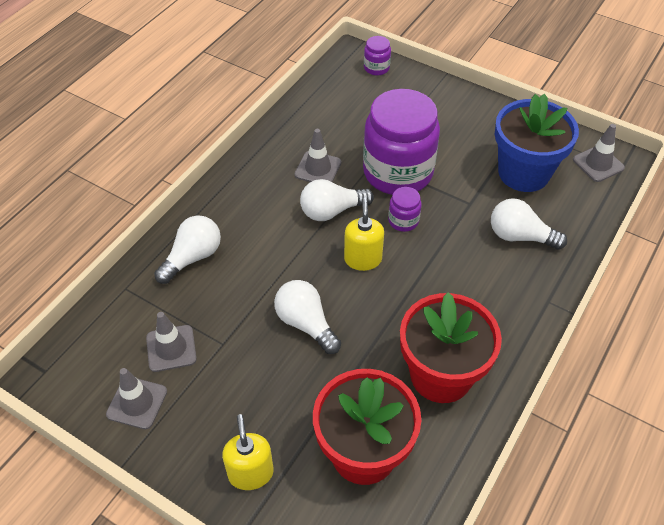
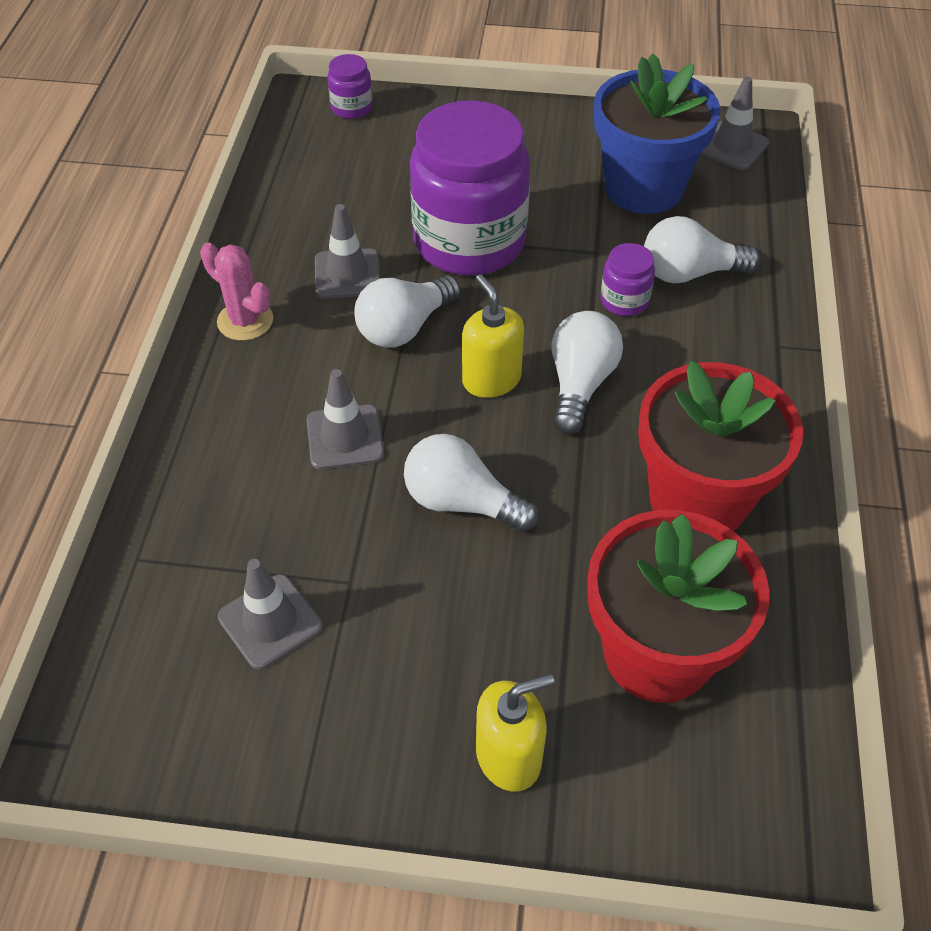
camera: 25 degrees left, 0 degrees up
(137, 403) = (262, 729): grey traffic cone -> grey traffic cone (345, 437)
(193, 257) = (224, 470): white light bulb -> white light bulb (580, 384)
(248, 177) = (245, 321): none -> pink cactus
(250, 473) = (509, 756): yellow soap dispenser -> yellow soap dispenser turned 105 degrees clockwise
(403, 221) = (517, 306): purple jar -> purple jar (624, 301)

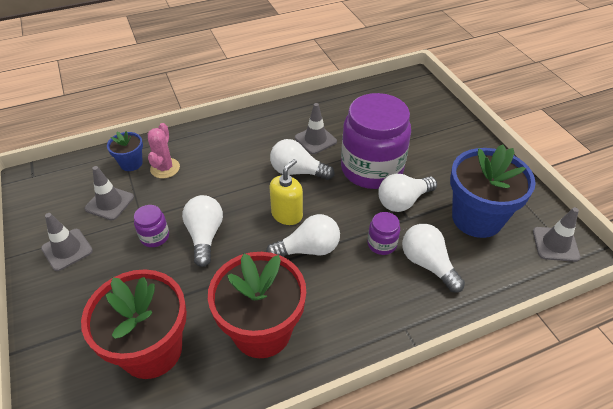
camera: 60 degrees right, 5 degrees down
(182, 554) = (131, 163): none -> blue flower pot
(245, 321) = (263, 123): pink cactus -> pink cactus (165, 168)
(345, 437) = (219, 181): grey traffic cone -> grey traffic cone (67, 249)
(351, 108) = (424, 93): purple jar -> purple jar (155, 237)
(509, 756) = (70, 312): yellow soap dispenser -> none
(560, 241) = (403, 201): none -> white light bulb

